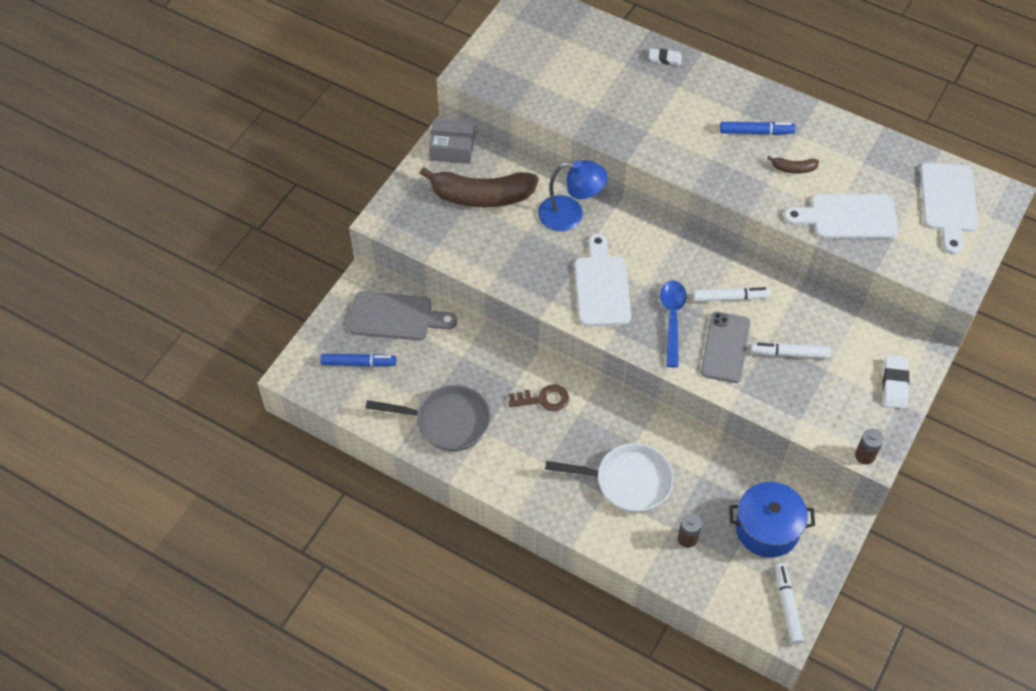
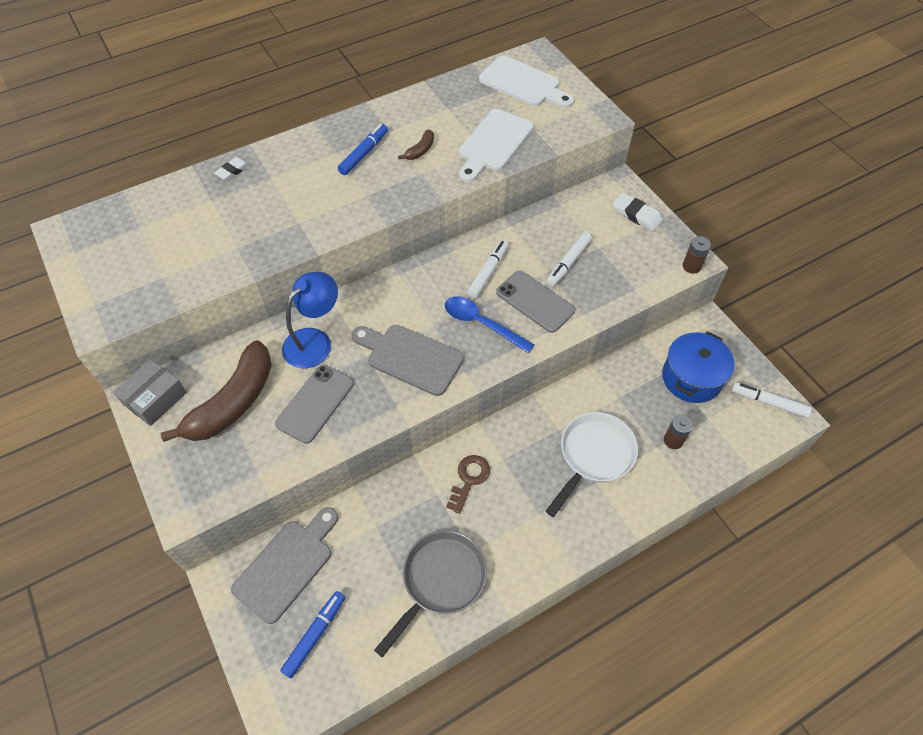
camera: 60 degrees left, 0 degrees up
(516, 247) = (315, 403): none -> grey phone
(601, 286) = (410, 358): white cutting board -> grey cutting board

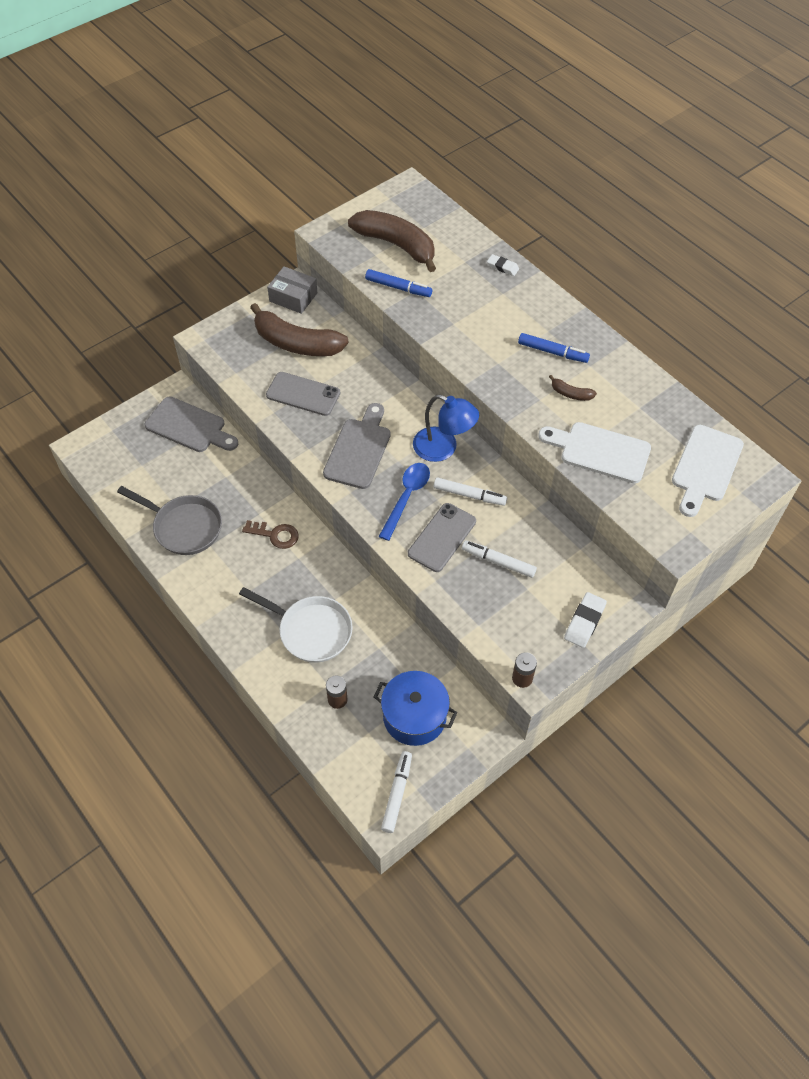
camera: 80 degrees right, 0 degrees up
(156, 255) = (396, 245): none -> brown banana
(314, 341) = (364, 381): blue lamp -> blue lamp (443, 448)
(314, 635) = (138, 454): blue marker -> blue marker (398, 287)

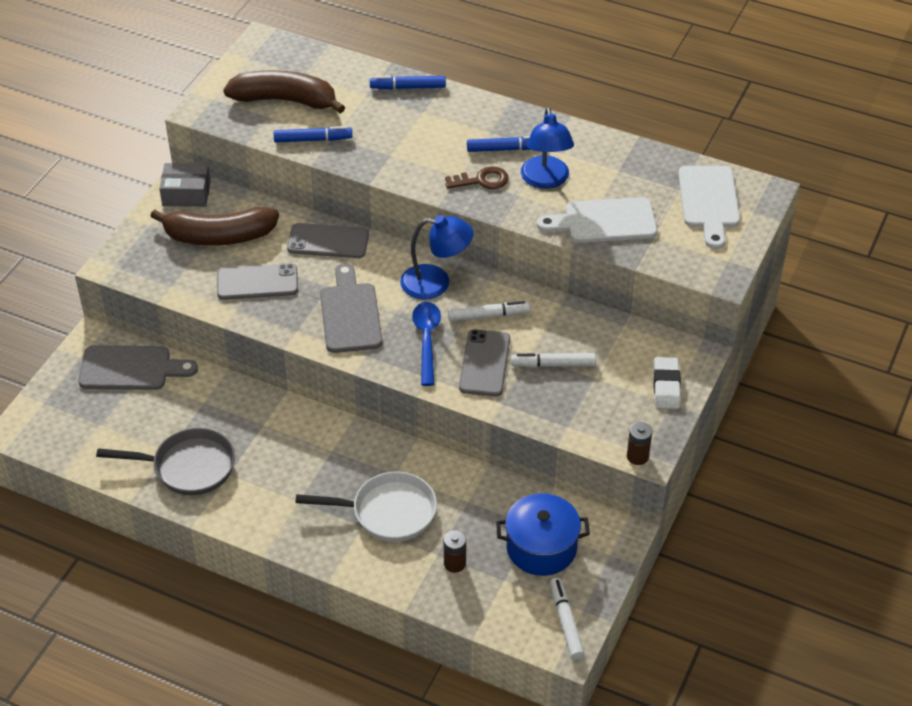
camera: 25 degrees left, 10 degrees down
(275, 535) = (294, 438): brown key -> brown key (482, 180)
(378, 379) = (328, 241): none -> grey phone
(502, 267) = (408, 87): white eraser -> blue marker
(570, 394) = (546, 180): brown banana -> blue lamp

